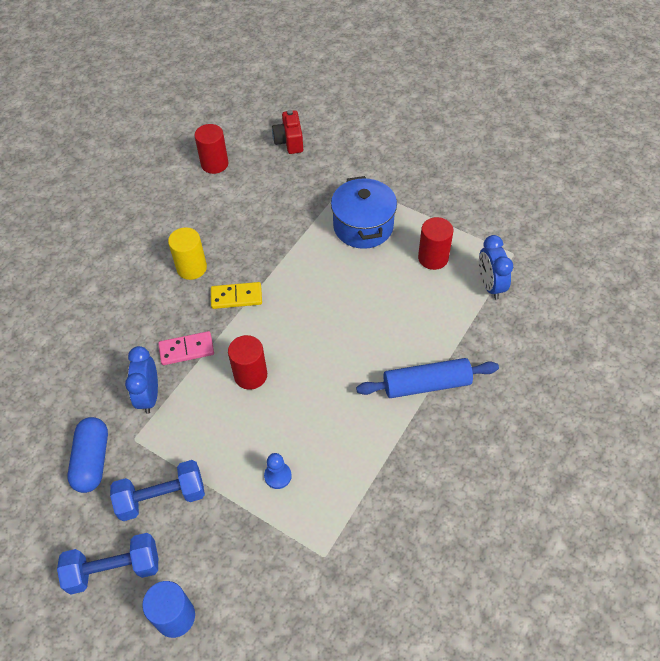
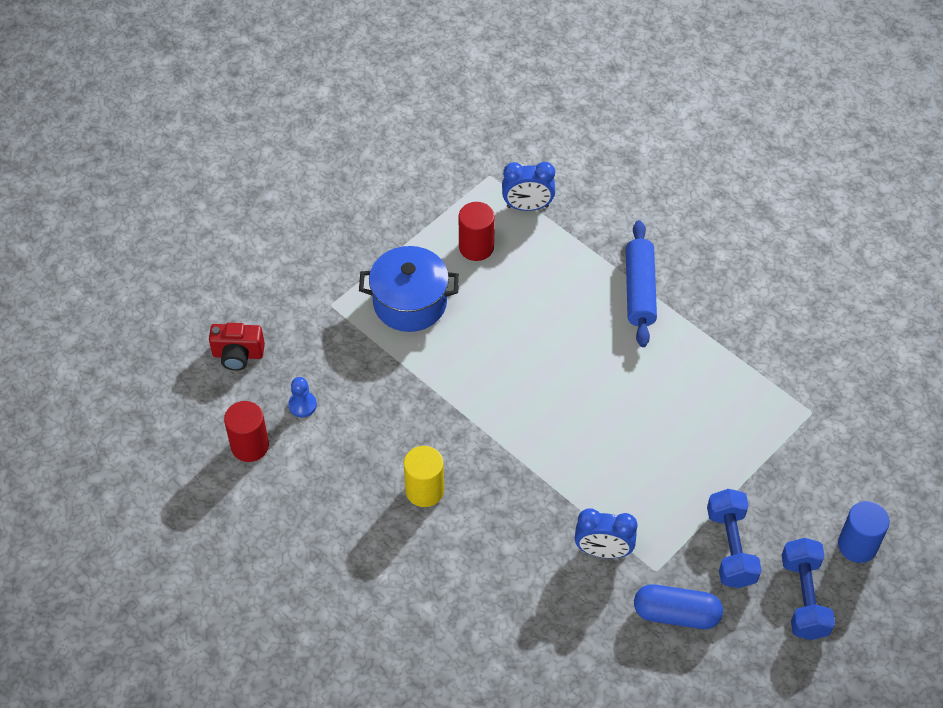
camera: 80 degrees left, 0 degrees up
(186, 350) = (547, 507): pink domino -> none
(236, 297) = (483, 447): yellow domino -> none
(250, 375) = (595, 447): red cylinder -> none
(278, 476) = (722, 438): blue pawn -> blue pawn (302, 405)

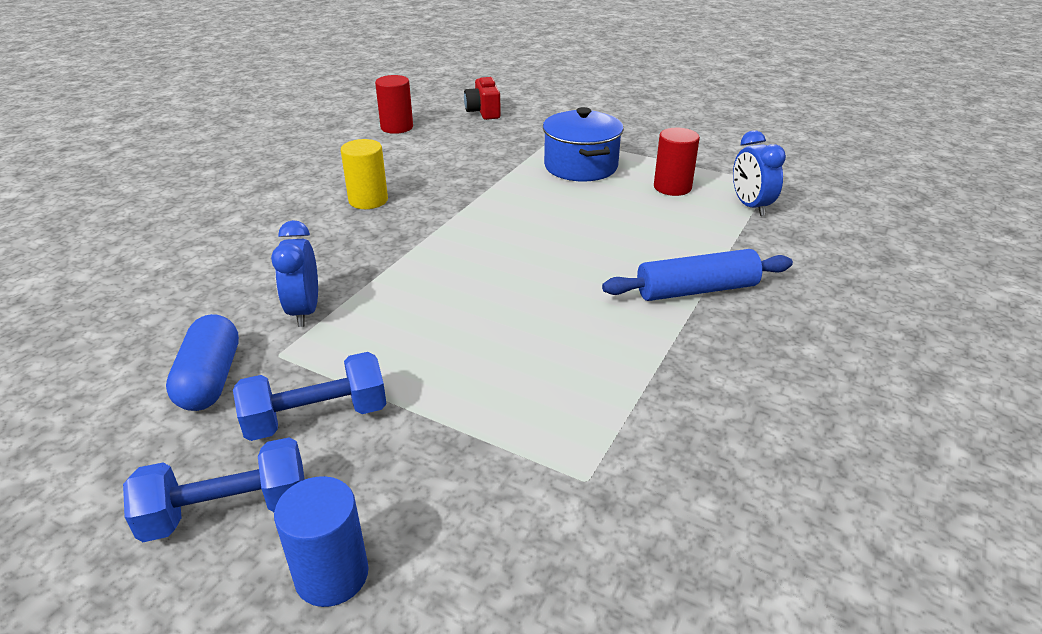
camera: 75 degrees right, 20 degrees down
(302, 405) = (444, 140): blue pawn -> none

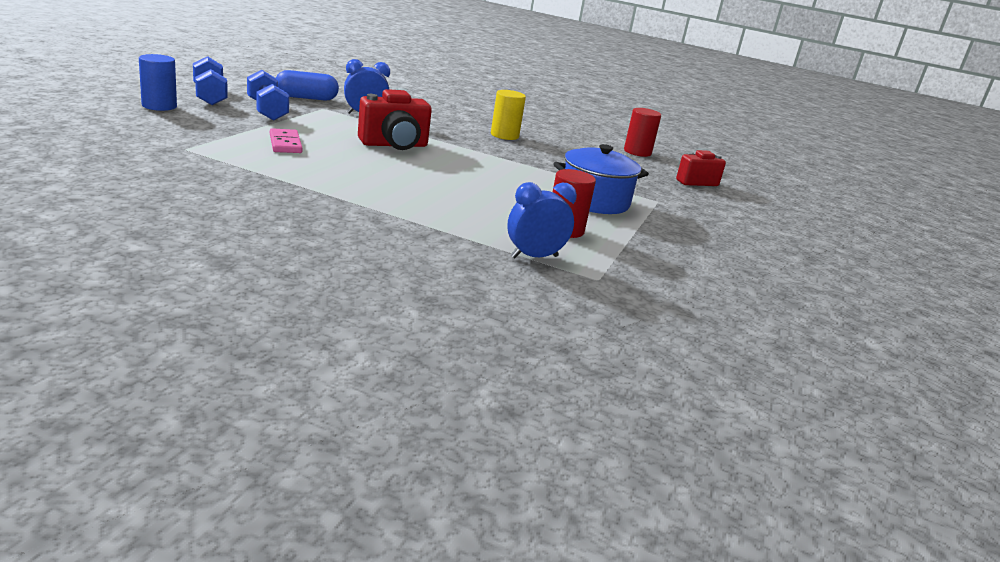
camera: 80 degrees right, 10 degrees down
(456, 282) = (394, 145): none -> red camera
(502, 377) = (285, 144): none -> pink domino
(696, 290) = (376, 206): blue rolling pin -> none

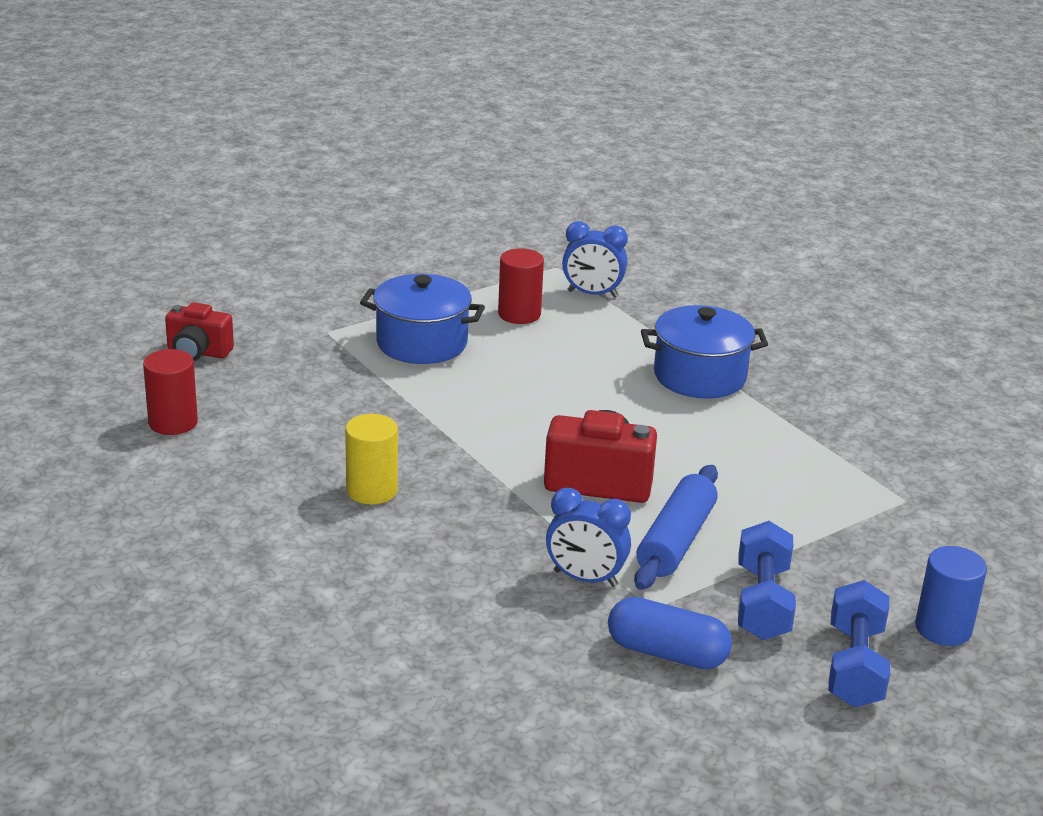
camera: 145 degrees left, 5 degrees up
(285, 144) = (765, 499): pink domino -> none
(329, 127) = (676, 541): none -> blue rolling pin
(380, 203) = (699, 376): none -> blue pot

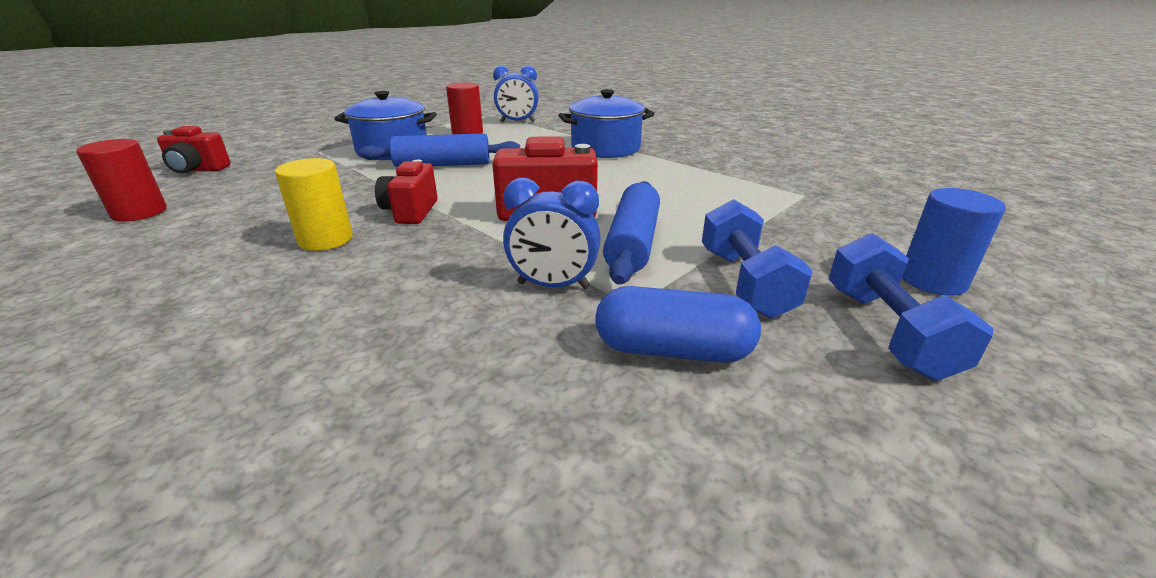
camera: 10 degrees left, 0 degrees up
(452, 462) = (410, 212): none -> red camera
(486, 383) = (443, 165): none -> blue rolling pin

